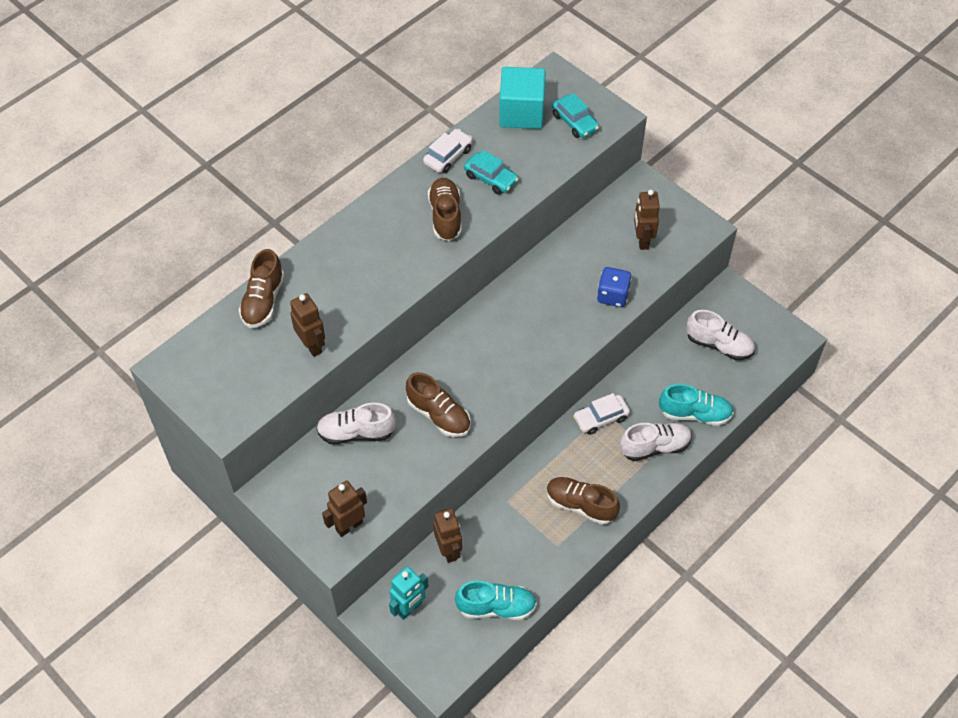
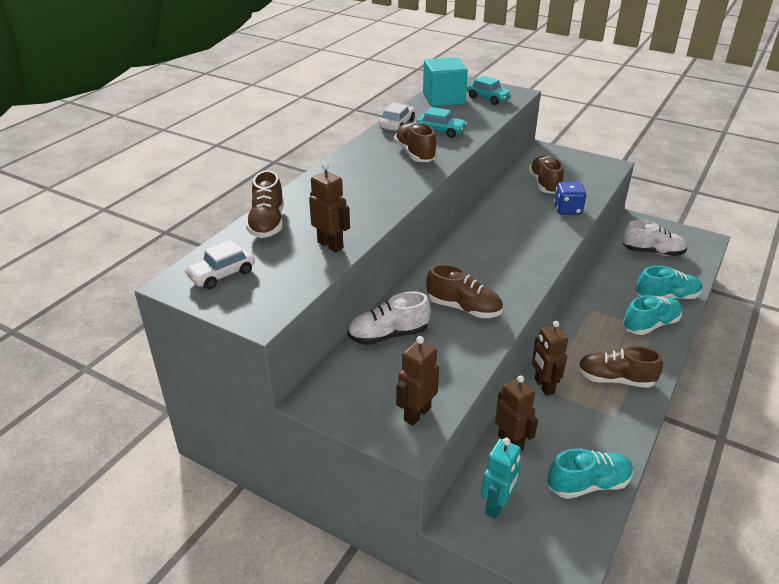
camera: 15 degrees left, 20 degrees down
(601, 418) = (590, 313): white car -> white car (222, 274)
(609, 247) = (545, 184): none -> brown shoe
(642, 240) = (568, 177): brown robot -> brown robot (543, 386)
(655, 447) = (650, 325): white shoe -> turquoise shoe

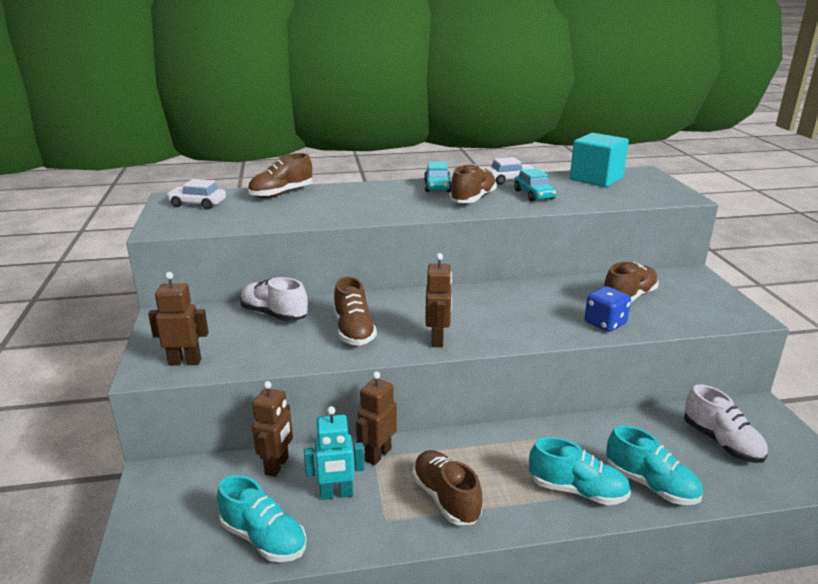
camera: 50 degrees right, 10 degrees down
(330, 245) = (281, 218): brown robot -> brown robot (438, 340)
(488, 98) = (641, 191): turquoise car -> turquoise car (437, 186)
(497, 506) = (187, 490): turquoise robot -> turquoise robot (336, 494)

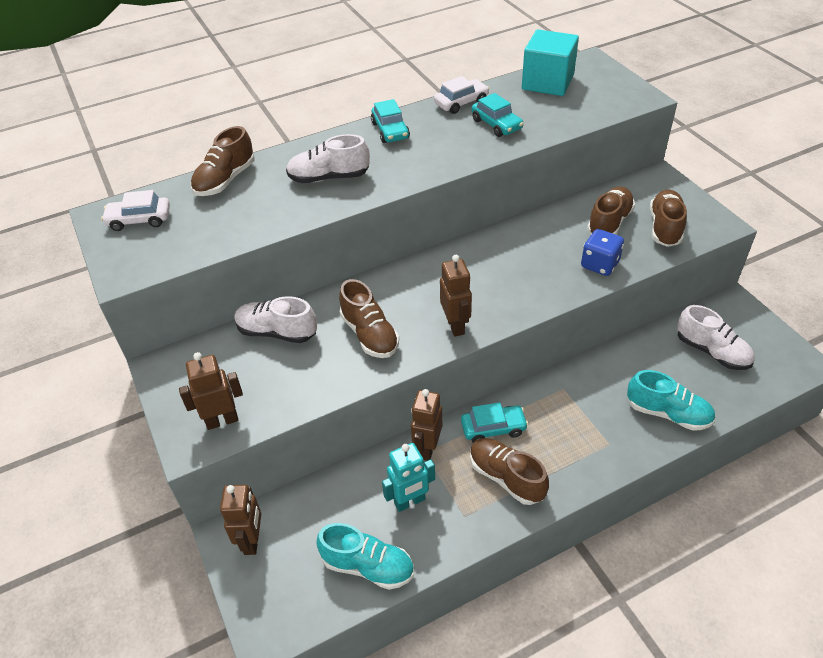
camera: 15 degrees left, 20 degrees up
(277, 466) = (341, 487): brown robot -> brown robot (252, 540)
(366, 203) = (329, 177): none -> white shoe
(453, 454) = (493, 428): none -> turquoise car
(473, 199) = (438, 145): brown shoe -> brown shoe (665, 227)
(577, 490) = (611, 437): turquoise shoe -> none

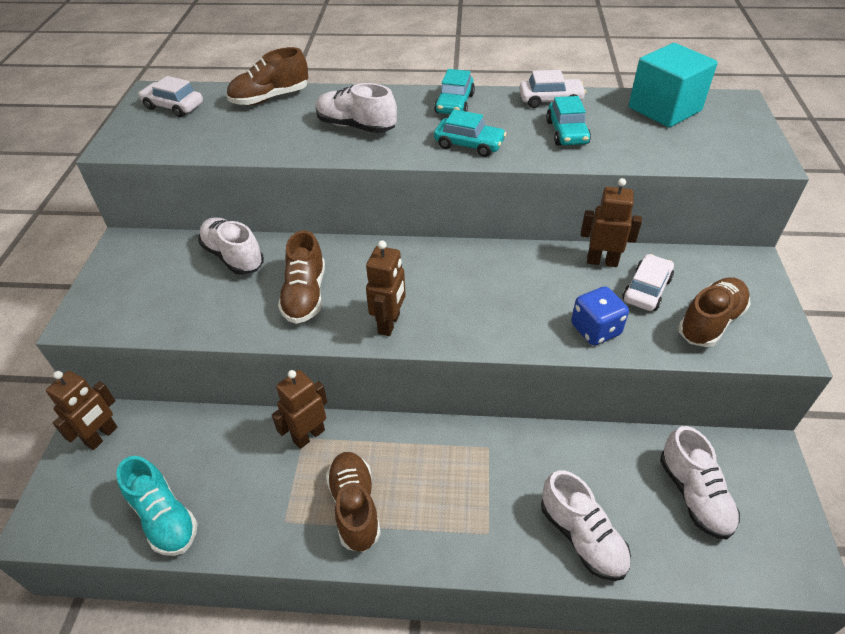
camera: 30 degrees right, 0 degrees up
(222, 420) = (120, 312): brown robot -> brown robot (602, 261)
(410, 502) = (250, 478): turquoise robot -> none
(493, 428) = (385, 450): turquoise car -> turquoise car (469, 144)
(609, 223) = (646, 289): brown shoe -> white car
(668, 413) = (582, 537): turquoise shoe -> white shoe

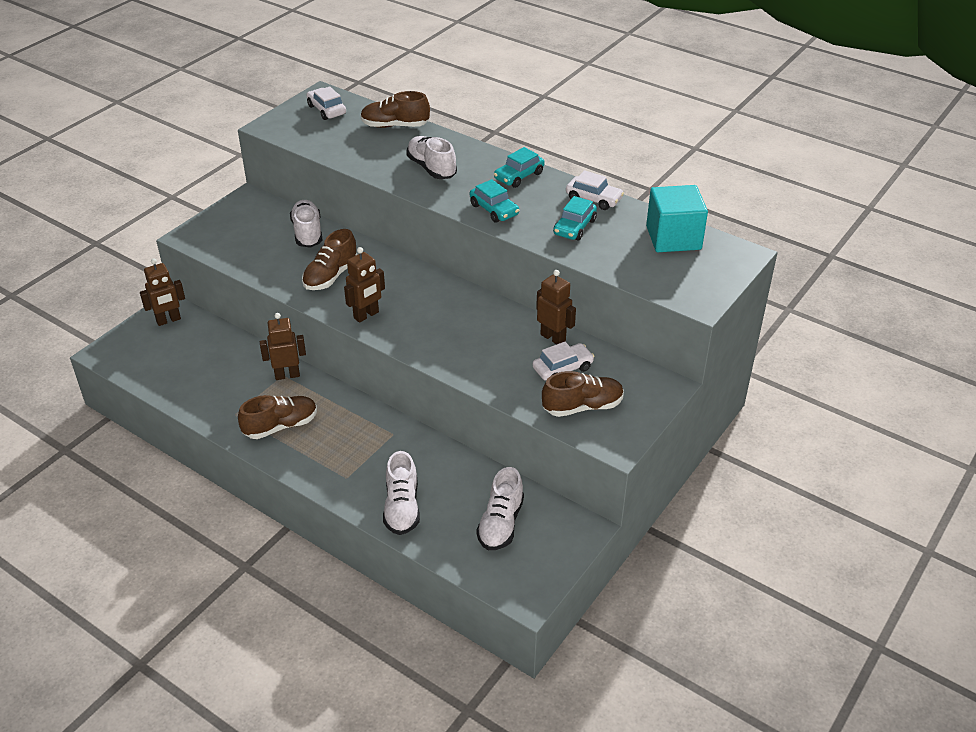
camera: 30 degrees right, 5 degrees down
(164, 517) = (171, 380): turquoise shoe -> none
(355, 507) = (280, 426): brown shoe -> brown shoe turned 45 degrees clockwise
(595, 329) = (496, 376): blue dice -> none

